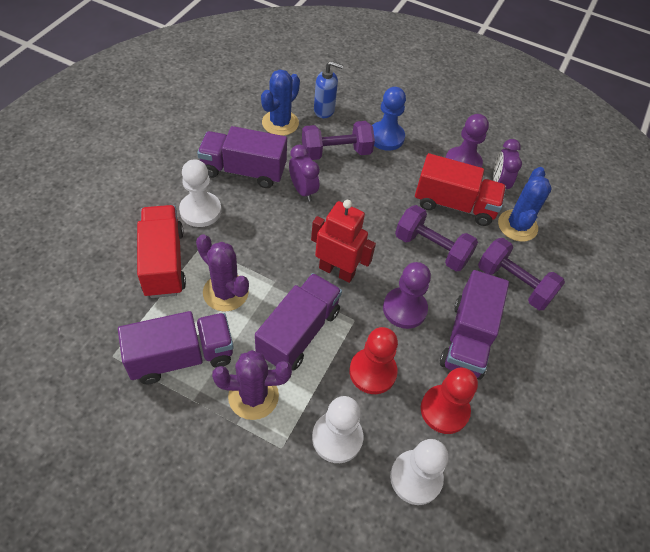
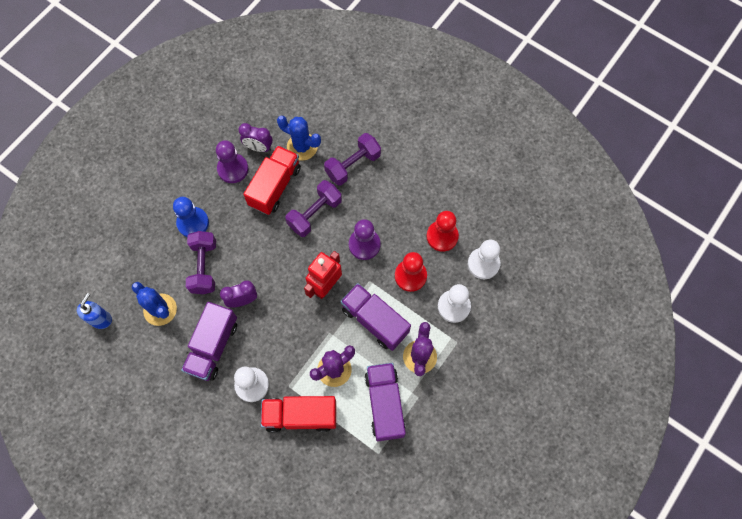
camera: 75 degrees left, 15 degrees up
(324, 110) = (150, 269): blue soap dispenser -> blue soap dispenser (101, 319)
(467, 338) = (392, 208): purple truck -> none

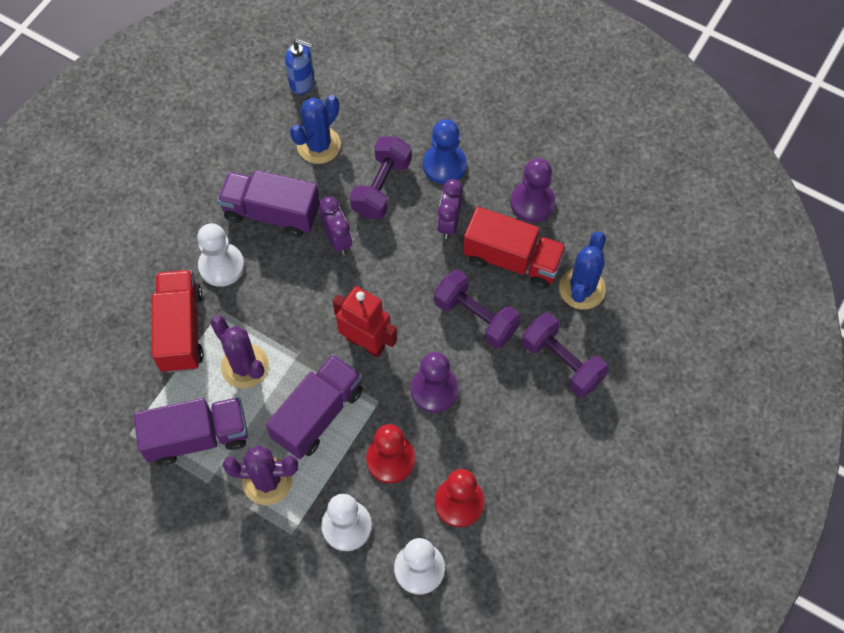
camera: 85 degrees right, 5 degrees down
(204, 267) = (381, 187): purple dumbbell -> purple dumbbell turned 60 degrees counterclockwise
(258, 147) = (571, 231): purple clock -> purple clock (449, 223)

